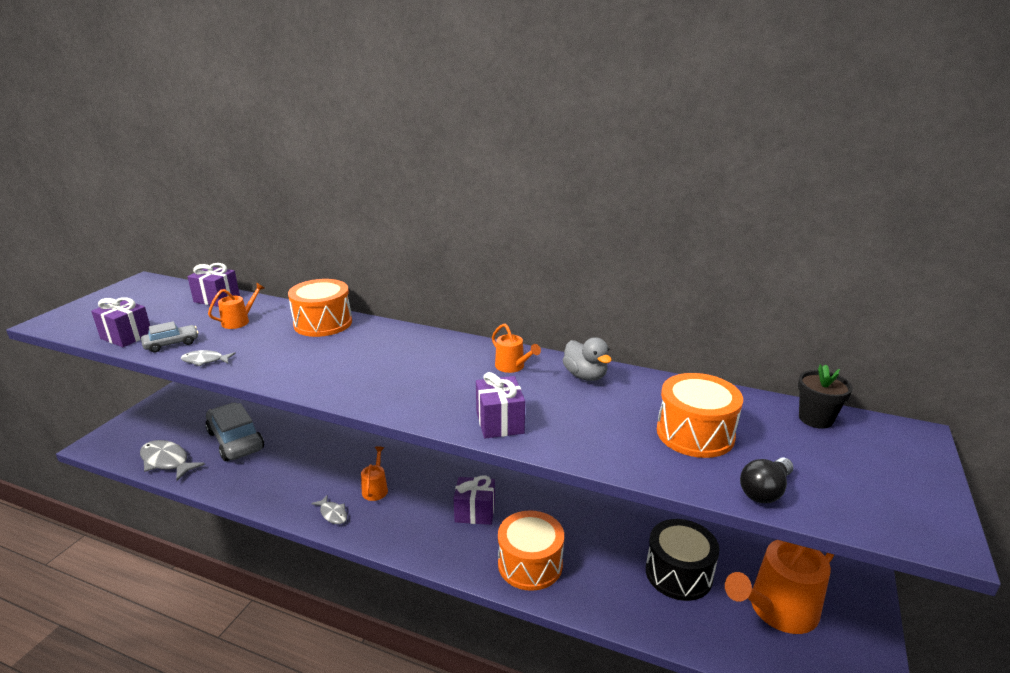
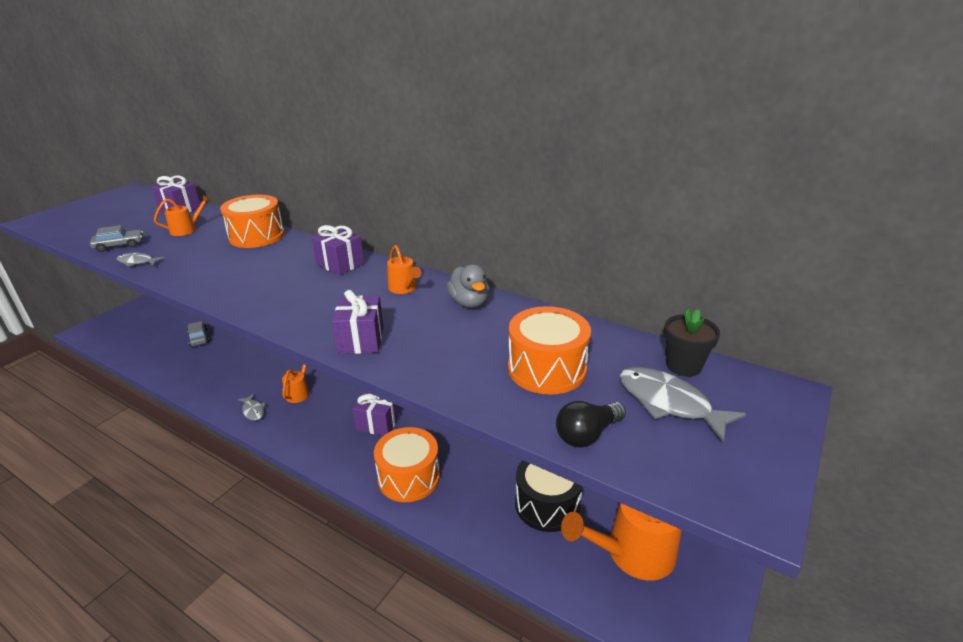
camera: 10 degrees right, 5 degrees up
(126, 336) = (87, 236): purple gift -> purple gift (340, 264)
(166, 461) = (136, 350): grey fish -> grey fish (668, 403)
(235, 440) = (199, 338): grey car -> grey car, size x0.50

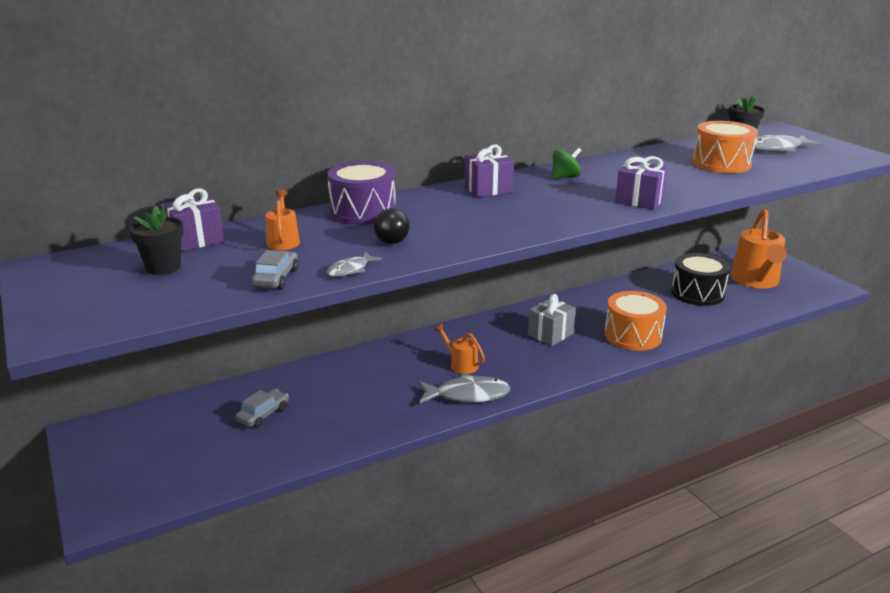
camera: 60 degrees left, 5 degrees down
(133, 214) = (163, 267): none -> black flower pot
(199, 338) = (263, 414): grey car -> grey car turned 120 degrees clockwise
(253, 411) = (467, 395): grey fish -> grey fish, size x1.80
(257, 236) = (363, 211): orange drum -> purple drum
(378, 423) = (550, 334): purple gift -> grey gift
(404, 288) = (565, 177): orange watering can -> green spinning top
(469, 303) = (612, 164): grey duck -> none
(587, 434) = (796, 169): black light bulb -> black light bulb (391, 238)

